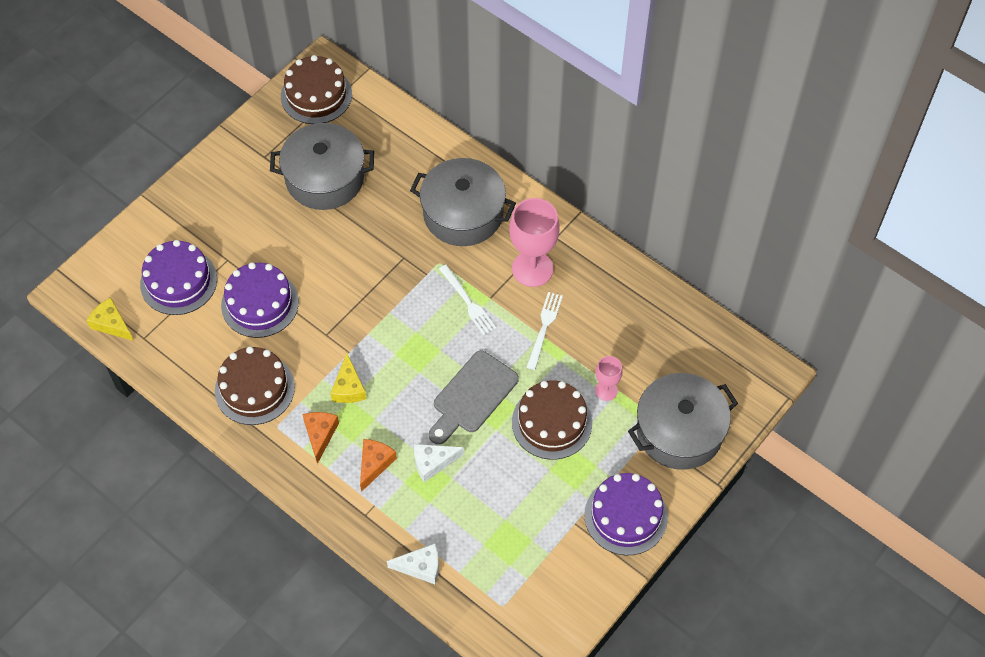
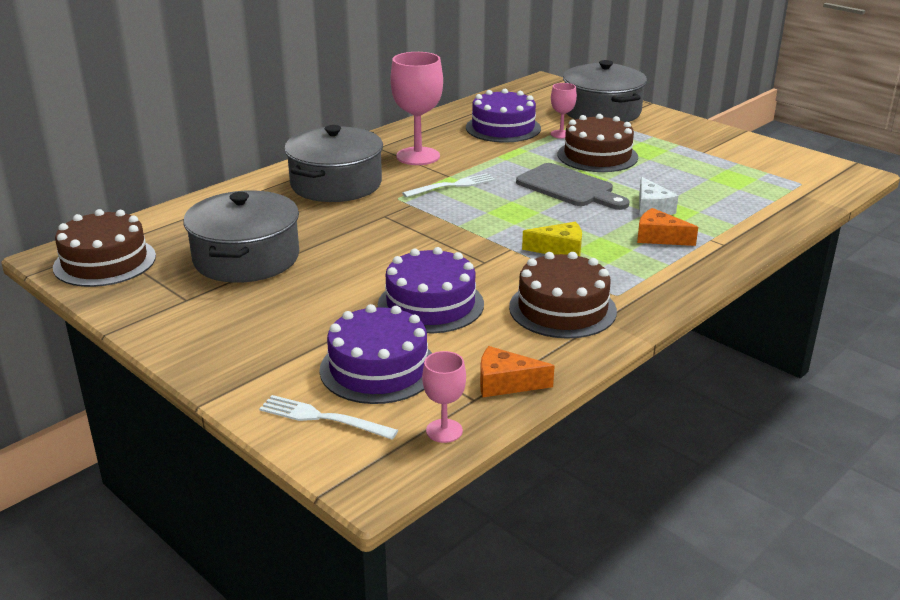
camera: 85 degrees left, 30 degrees down
(111, 324) = (444, 431): yellow cheese -> pink goblet
(320, 435) = (625, 267): orange cheese -> orange cheese (505, 383)
(421, 567) = (776, 217): white cheese -> none
(544, 328) = (489, 154): white fork -> white fork (323, 418)
(626, 516) = (690, 133): purple cake -> purple cake (503, 128)

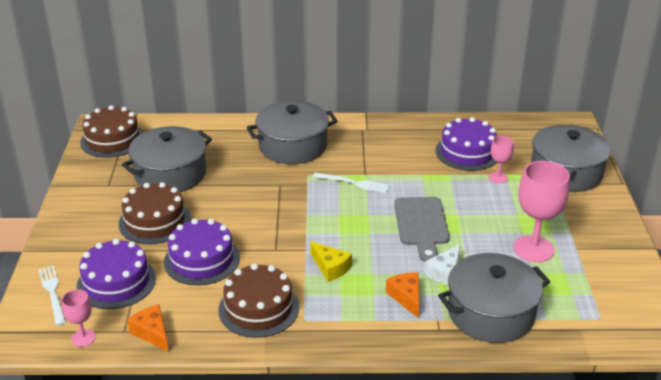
camera: 45 degrees right, 5 degrees up
(418, 156) = (373, 149): pink goblet -> pink goblet (533, 249)
(597, 156) = (489, 209): brown cake -> brown cake (155, 221)
(734, 216) = (491, 313): none -> grey pot

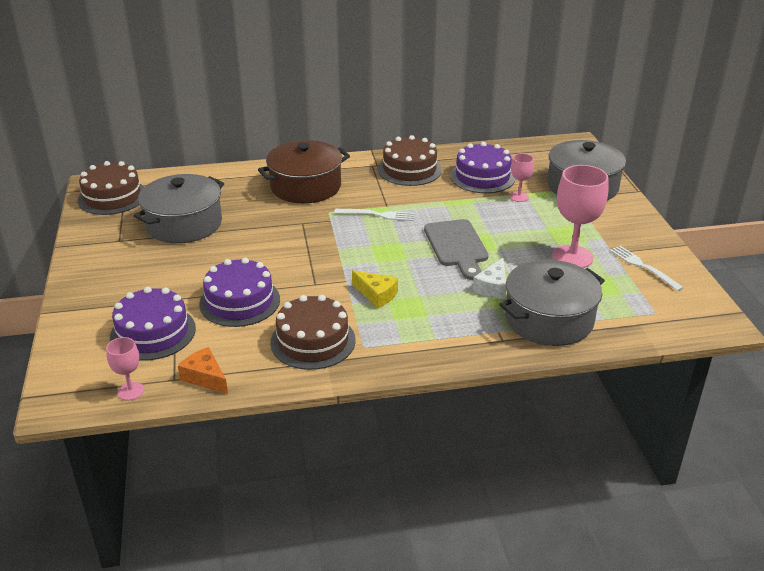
camera: 10 degrees left, 0 degrees up
(53, 293) = (85, 351): white fork -> white fork (643, 267)
(155, 221) = (179, 270): brown cake -> brown cake (409, 170)
(293, 146) = (306, 187): grey pot -> brown pot
(406, 297) = (461, 314): orange cheese -> none

